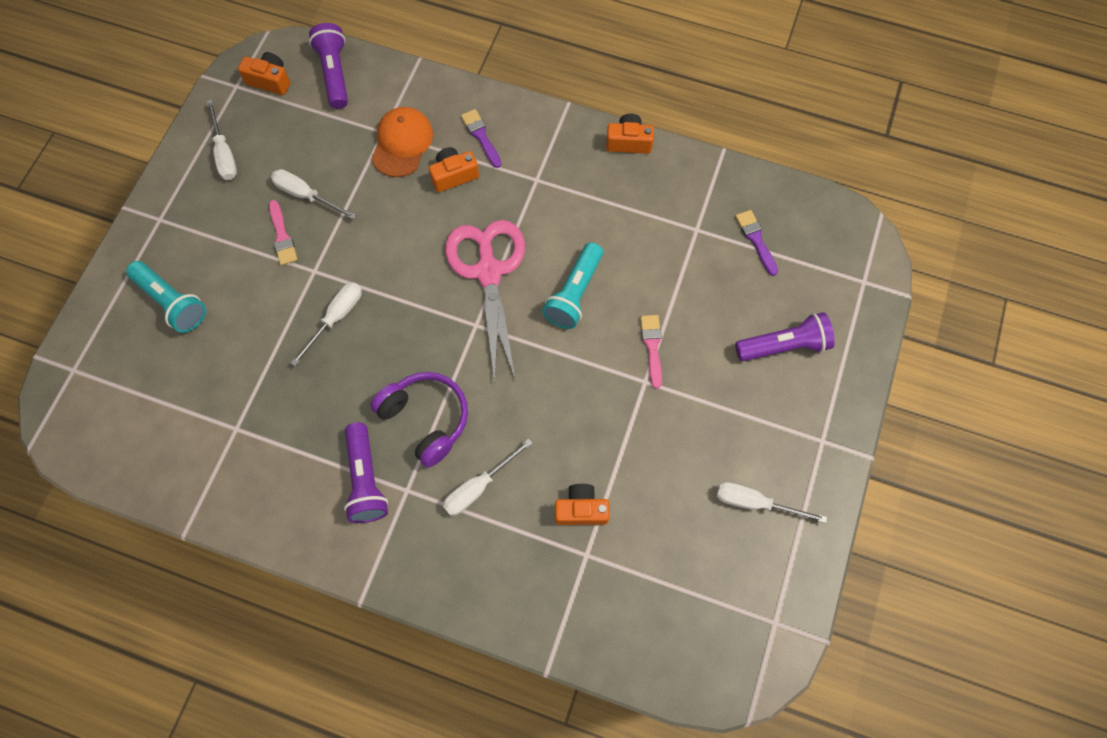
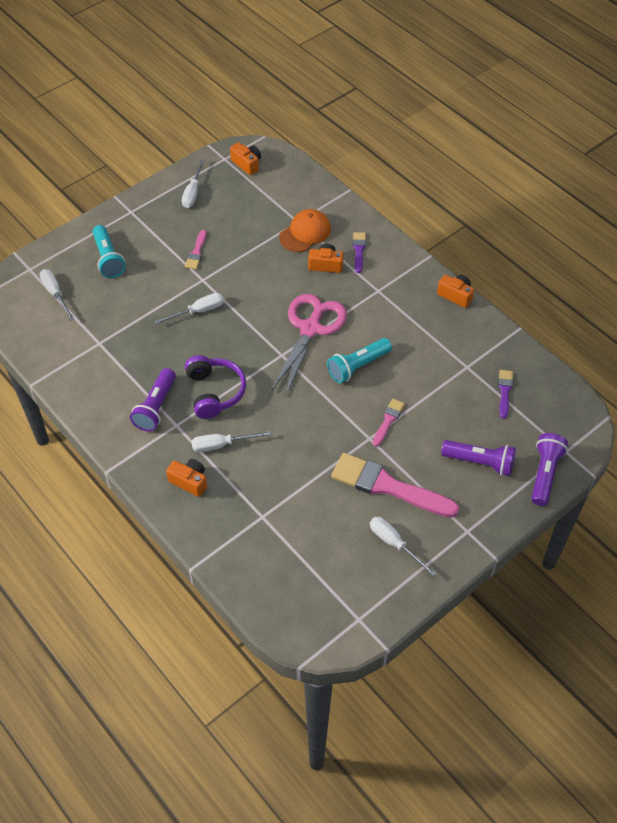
camera: 30 degrees right, 15 degrees down
(306, 195) = (226, 236): white screwdriver -> white screwdriver (55, 294)
(334, 74) = (289, 176): purple flashlight -> purple flashlight (544, 474)
(581, 509) = (277, 489): orange camera -> orange camera (189, 481)
(703, 433) = (388, 486): none -> pink brush

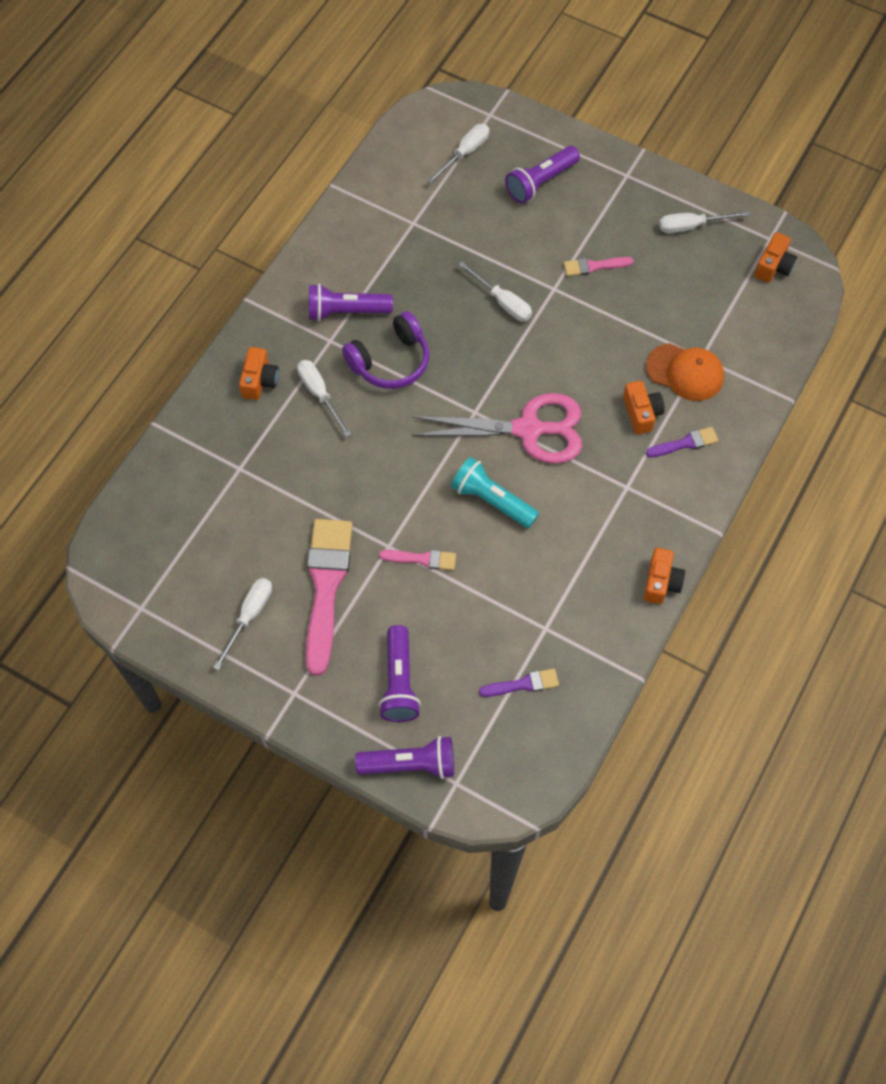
camera: 70 degrees right, 10 degrees up
(108, 259) = (541, 182): turquoise flashlight -> purple flashlight

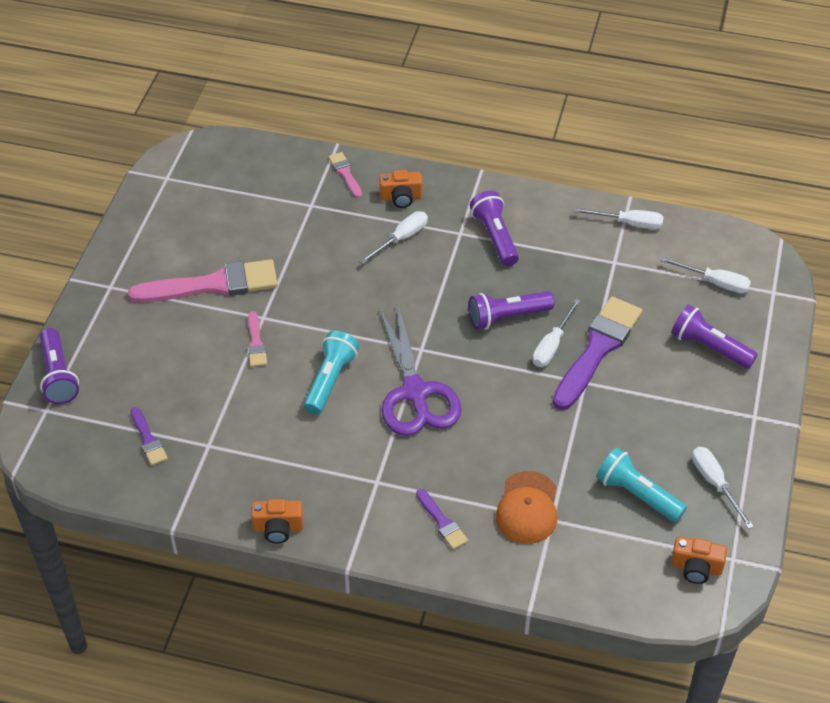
camera: 75 degrees right, 15 degrees down
(249, 617) = (173, 243): white screwdriver -> white screwdriver (628, 223)
(390, 361) = (453, 278): purple headphones -> none
(399, 682) = (133, 352): purple flashlight -> purple flashlight (507, 317)
(518, 267) = (597, 349): none -> purple brush
(528, 430) = (415, 393): pink scissors -> purple scissors
(594, 266) = (626, 409): pink brush -> pink brush (345, 173)
(641, 413) = (465, 479): orange camera -> none
(690, 286) = (637, 495): none -> turquoise flashlight

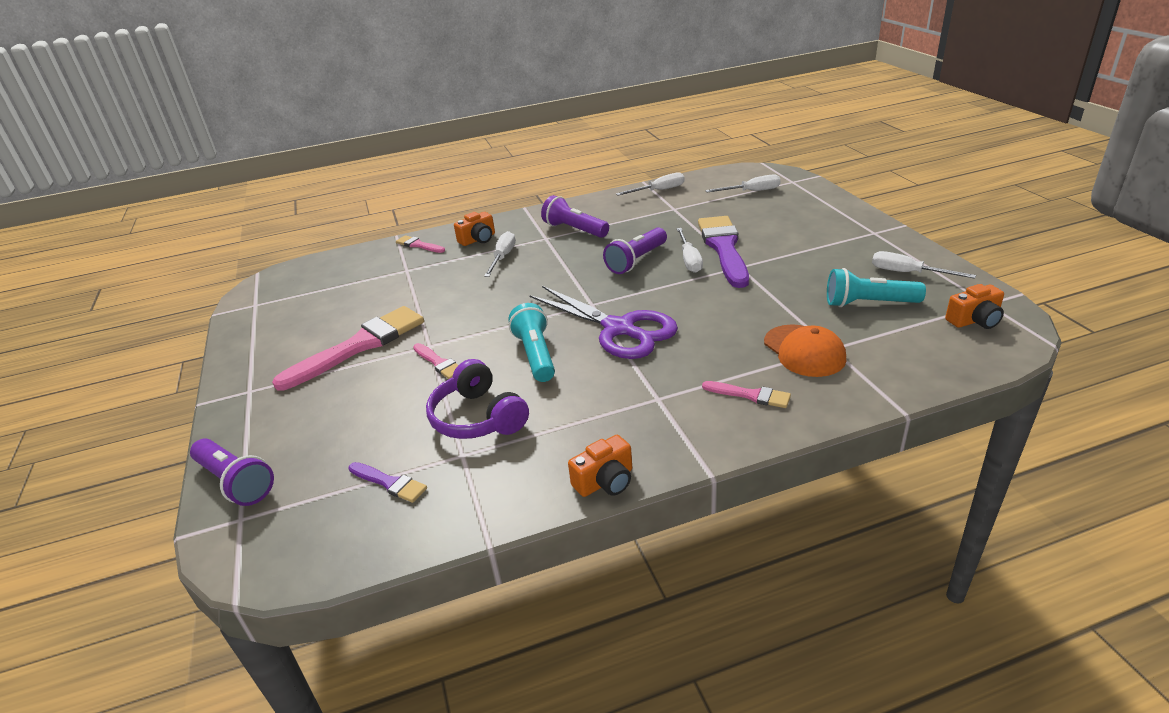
camera: 30 degrees left, 15 degrees down
(242, 418) = (478, 417): none -> purple headphones
(442, 522) = (750, 395): purple brush -> pink brush
(709, 347) = (794, 217): purple flashlight -> none

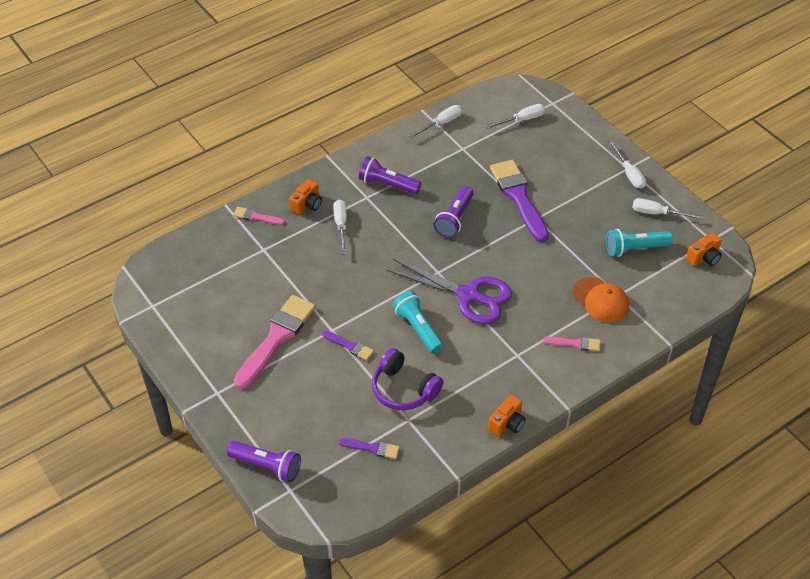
camera: 20 degrees left, 15 degrees up
(439, 363) = (349, 346): pink brush -> purple brush
(689, 260) = (496, 214): white screwdriver -> white screwdriver (629, 173)

